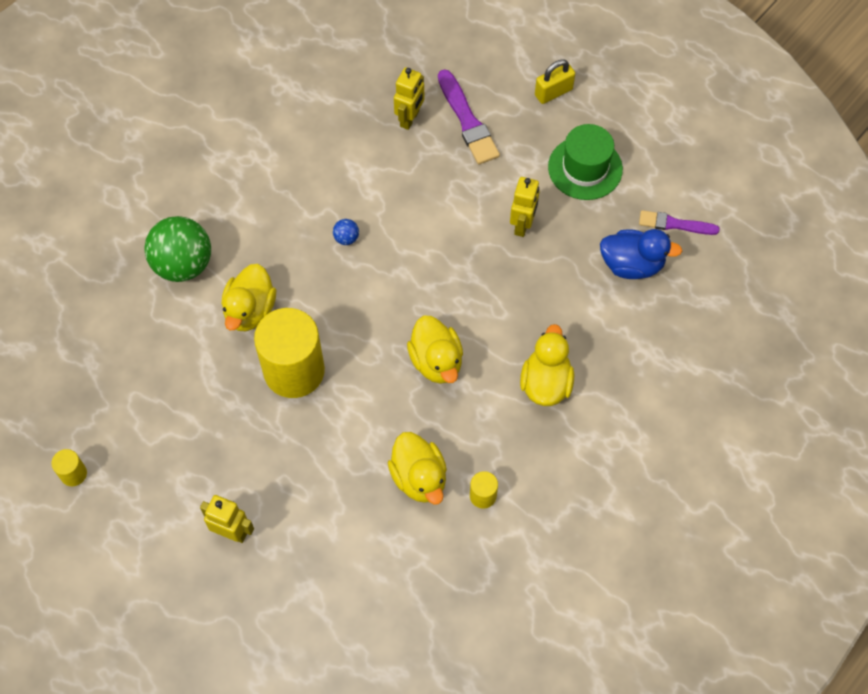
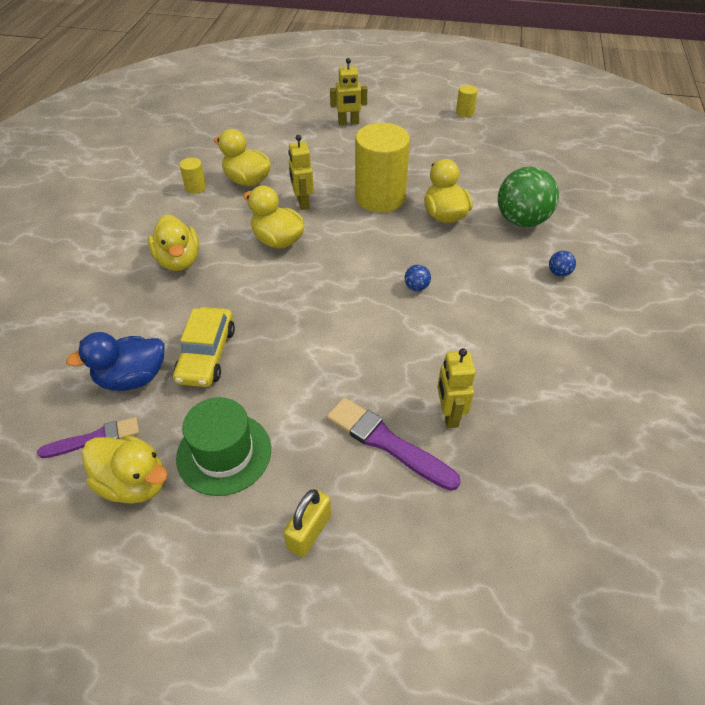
camera: 150 degrees right, 15 degrees down
(211, 190) = (559, 273): none -> blue ball
(522, 225) = (263, 366): yellow robot -> yellow robot (302, 202)
(563, 258) = (206, 354): none -> yellow car
(655, 177) = (134, 483): none -> yellow duck

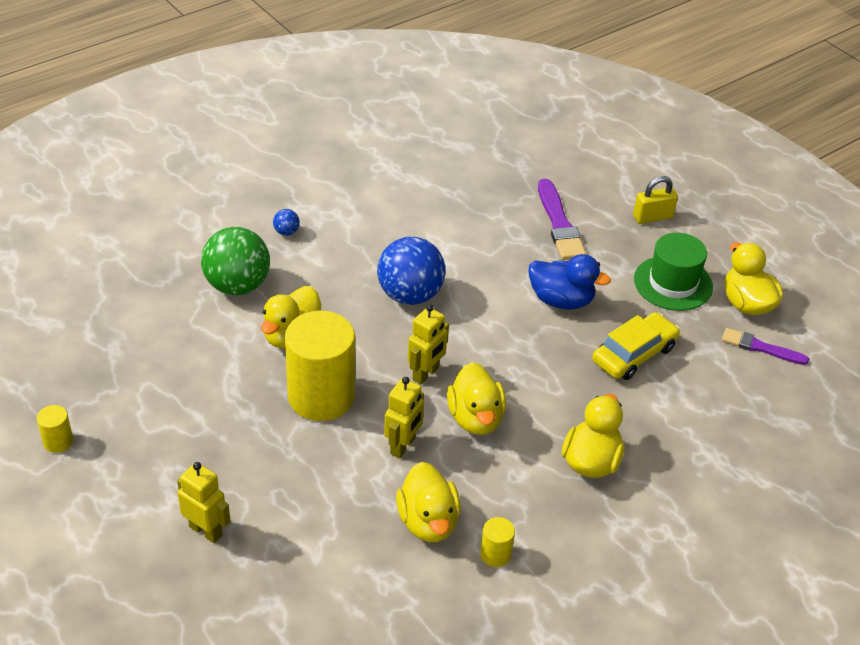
camera: 140 degrees left, 5 degrees down
(132, 378) = (707, 374): blue duck -> blue duck (561, 300)
(416, 287) = (410, 295): blue ball -> blue ball, size x2.43
(449, 415) = (501, 212): yellow robot -> yellow robot (426, 374)

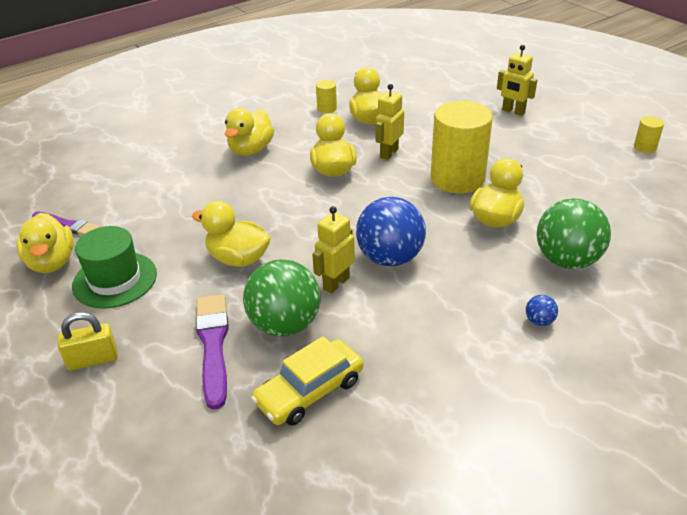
camera: 175 degrees left, 5 degrees down
(426, 374) = (372, 196): yellow robot -> yellow robot (336, 283)
(503, 237) = (285, 324): none -> green ball
(561, 300) = (238, 259): blue duck -> yellow duck
(634, 354) = (186, 216): yellow car -> yellow car (309, 391)

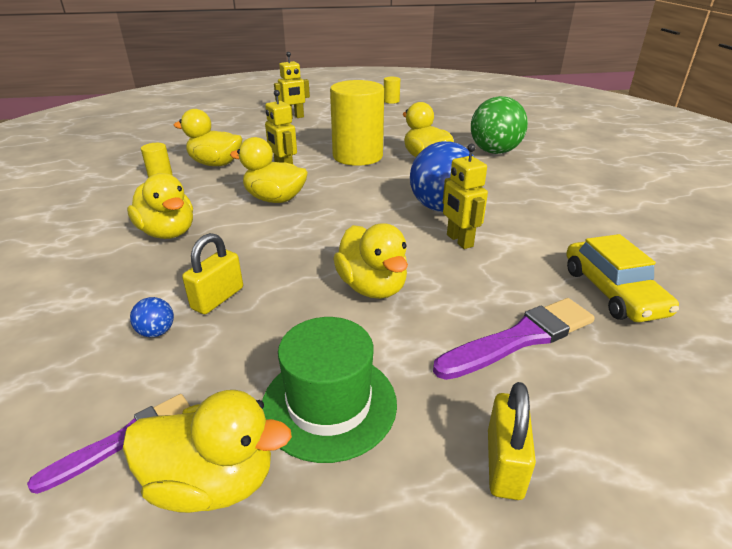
camera: 65 degrees left, 5 degrees down
(189, 202) = (218, 298): none -> yellow padlock
(213, 345) = (519, 338): purple brush -> purple brush turned 135 degrees clockwise
(238, 259) = (372, 287): yellow duck -> yellow duck turned 75 degrees counterclockwise
(285, 324) = (507, 283): green ball -> none
(539, 321) = (556, 177): blue ball -> blue ball (156, 332)

